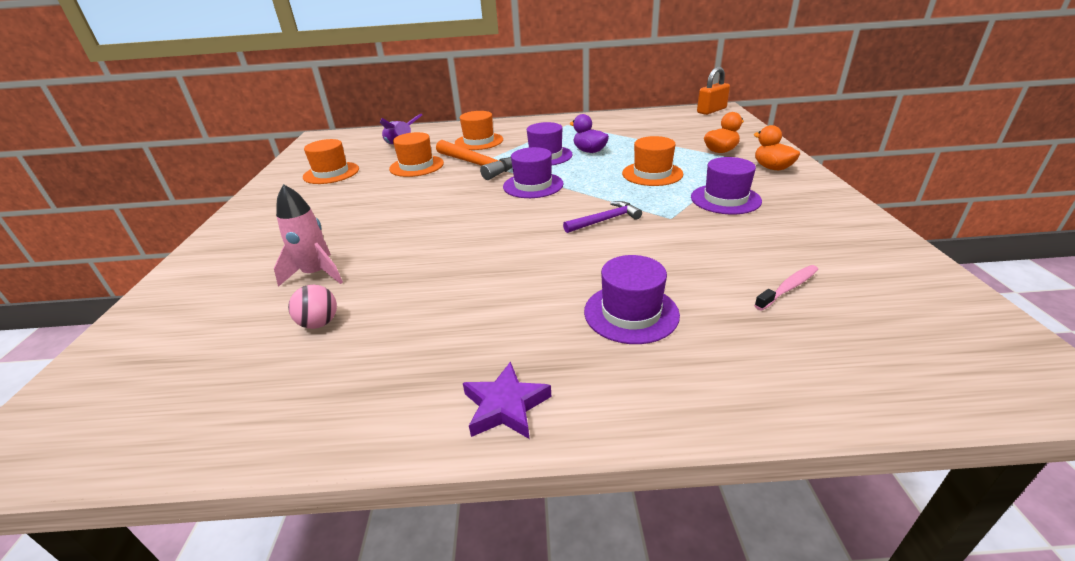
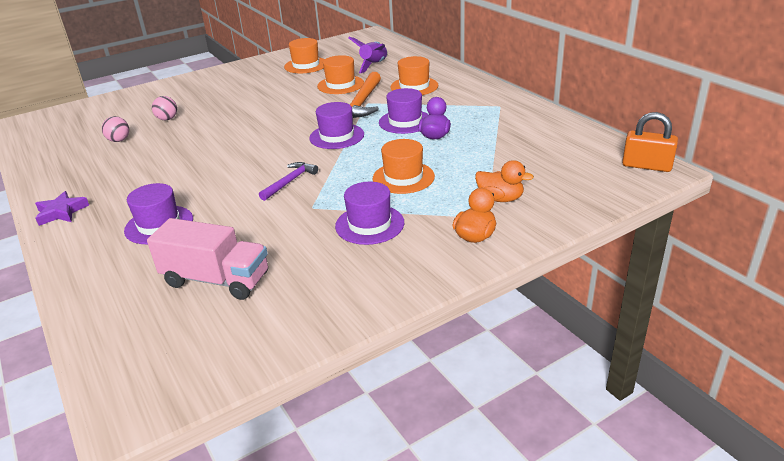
camera: 60 degrees right, 0 degrees up
(316, 274) = (167, 119): pink rocket -> pink ball
(605, 220) = (290, 182): purple hammer -> purple hammer turned 90 degrees counterclockwise
(788, 288) = (216, 280): pink toothbrush -> pink truck

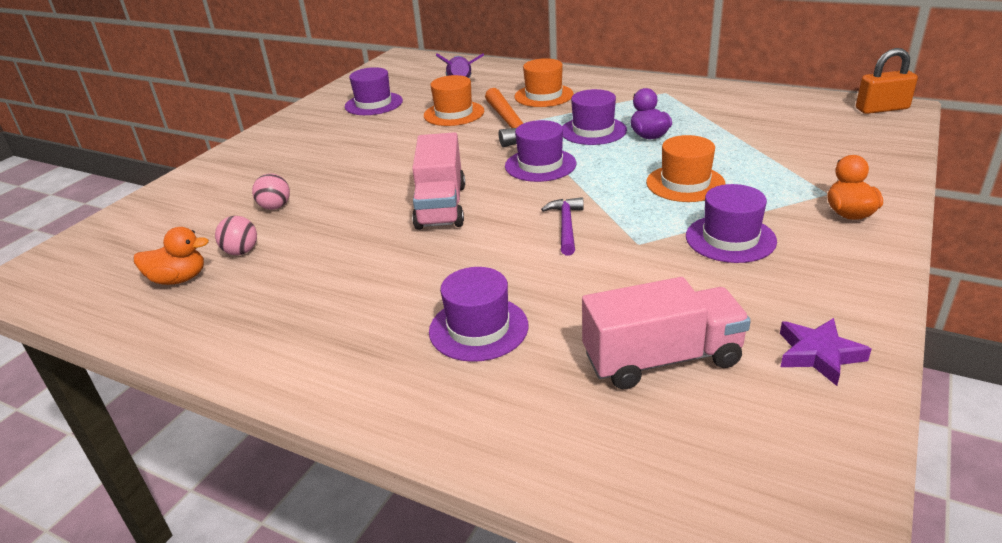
camera: 30 degrees left, 0 degrees up
(61, 212) = (300, 366): purple star -> purple star (818, 355)
(244, 146) = (441, 206): none -> pink truck
(306, 65) = (373, 104): orange hat -> purple hat
(500, 199) = (811, 173): orange duck -> orange duck (179, 279)

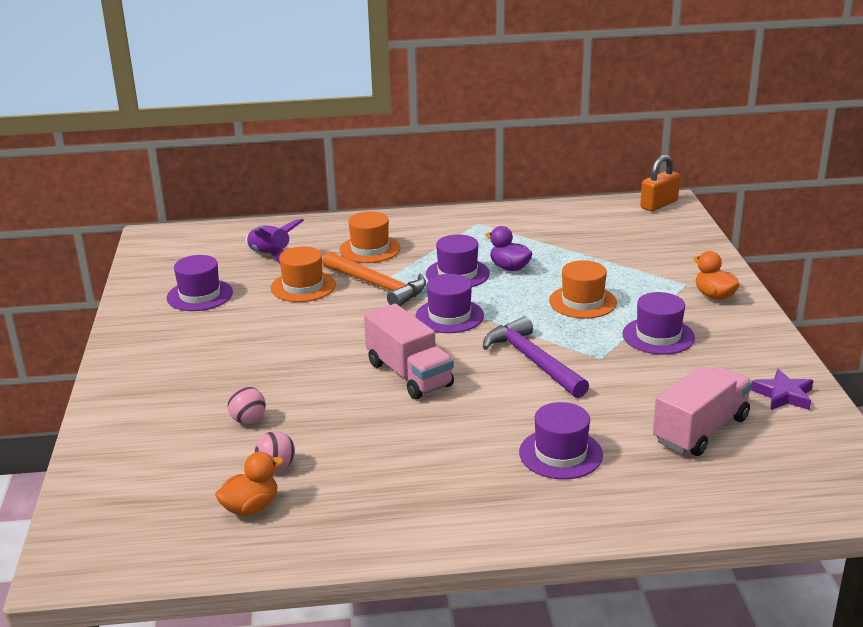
camera: 35 degrees left, 5 degrees down
(566, 226) = (533, 361): purple hammer -> purple hammer, size x1.66

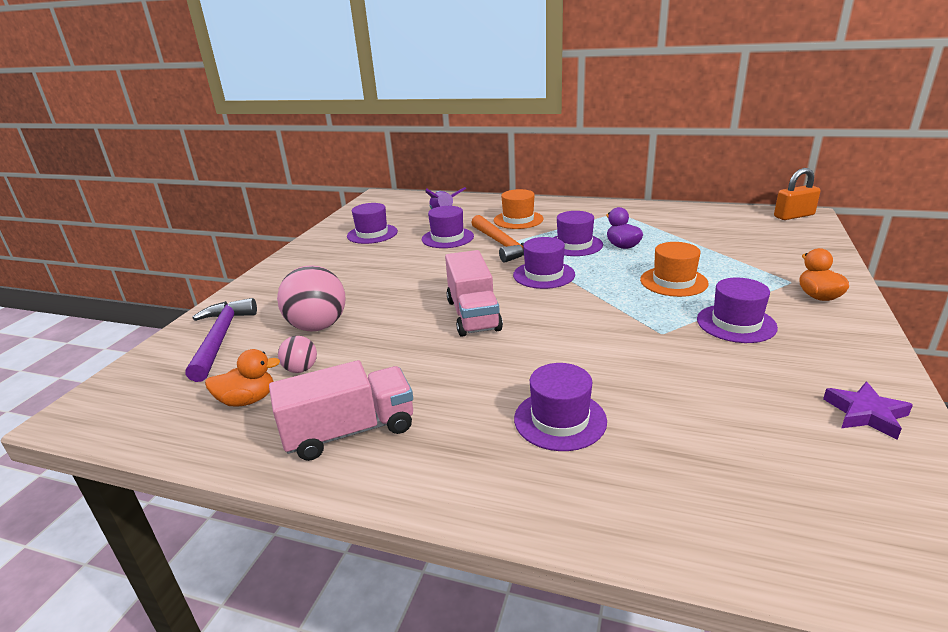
camera: 25 degrees right, 0 degrees up
(248, 420) = (318, 326): pink ball -> pink ball, size x1.96
(303, 286) = (447, 238): orange hat -> purple hat
(533, 361) = (592, 323): purple hammer -> purple hammer (220, 338)
(701, 430) = (737, 431): pink truck -> pink truck (350, 431)

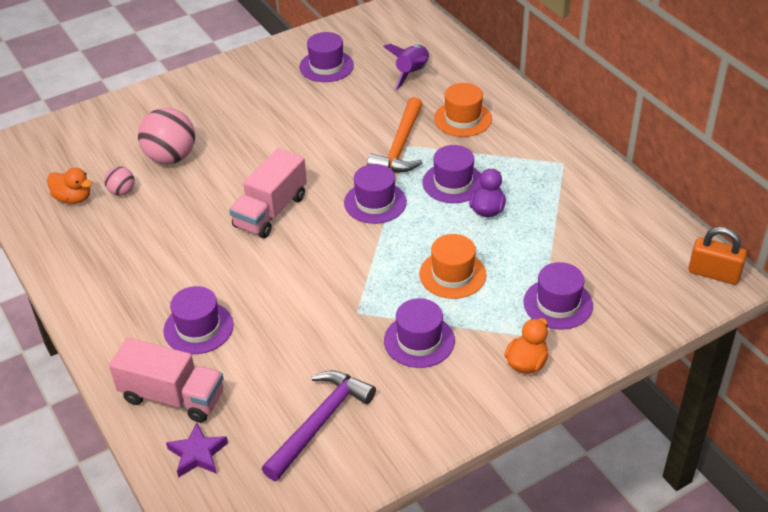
camera: 40 degrees right, 15 degrees up
(220, 338) = (109, 132): purple hammer -> purple hammer (320, 422)
(350, 431) = (94, 258): pink truck -> pink truck (172, 397)
(447, 238) = (373, 109): purple hat -> purple hat (558, 304)
(865, 414) = (359, 451): purple star -> purple star (197, 454)

